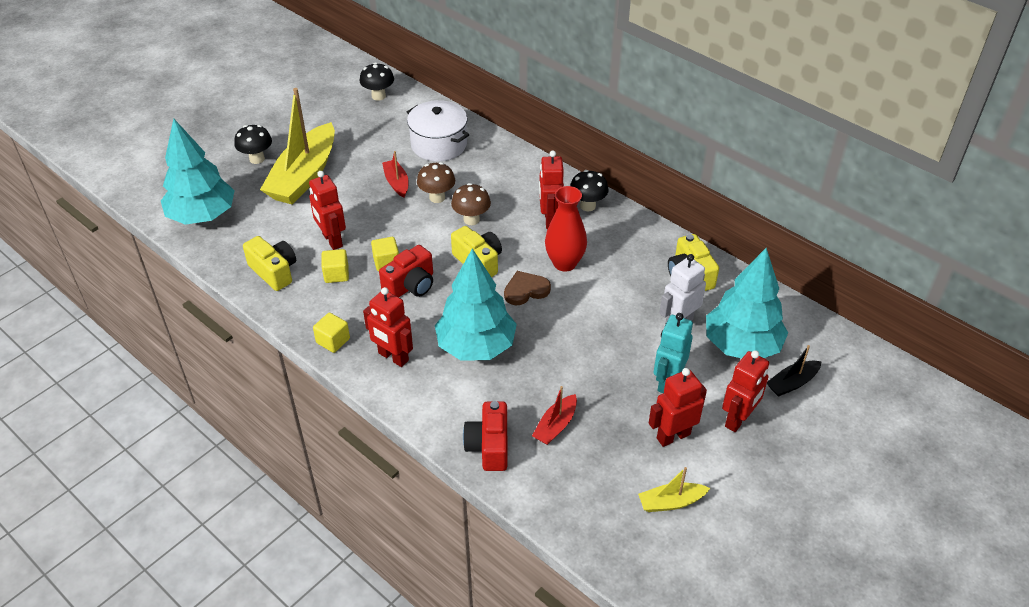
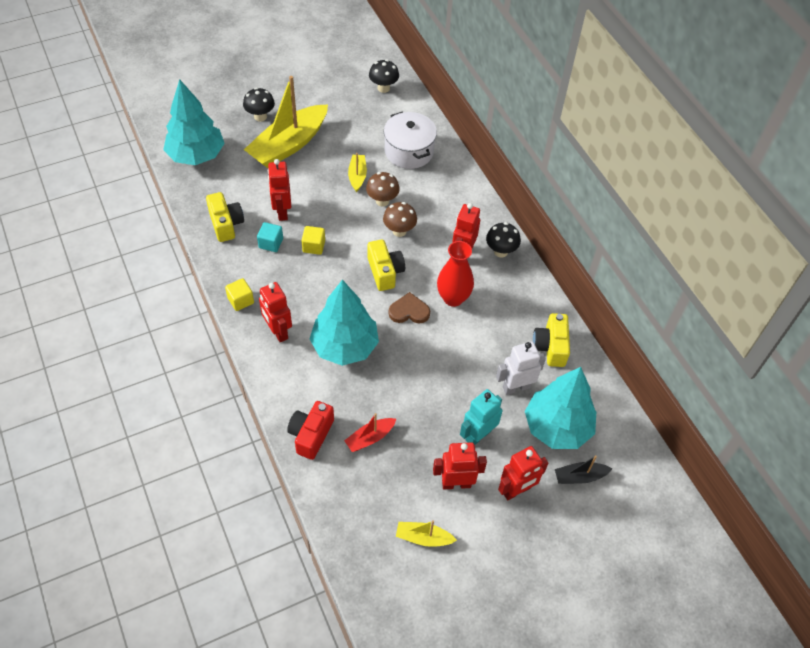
camera: 20 degrees right, 10 degrees up
(336, 274) = (271, 243): yellow cube -> turquoise cube
(396, 183) = (357, 176): red boat -> yellow boat
(411, 285) = (322, 274): red camera -> none

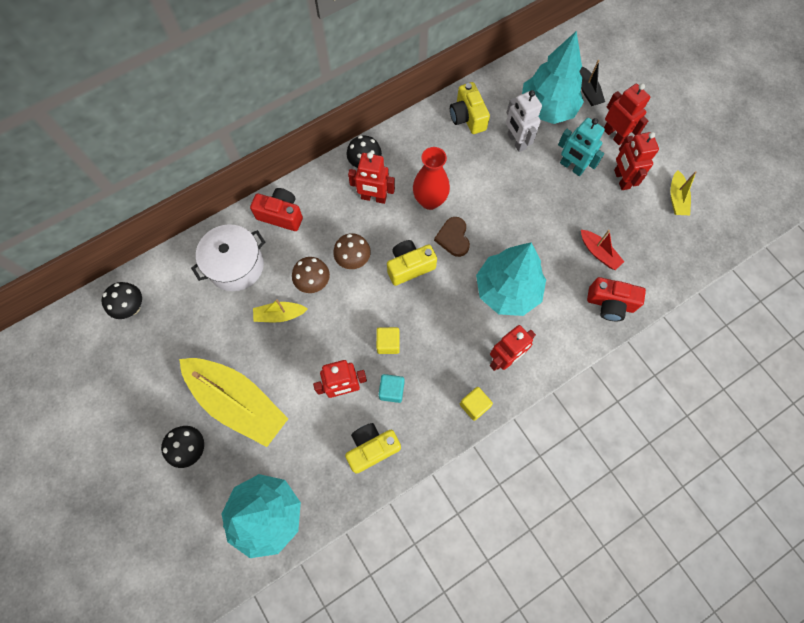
camera: 95 degrees left, 15 degrees up
(453, 184) = (281, 215): none -> red camera
(550, 347) = (467, 117): yellow camera -> yellow camera turned 75 degrees clockwise

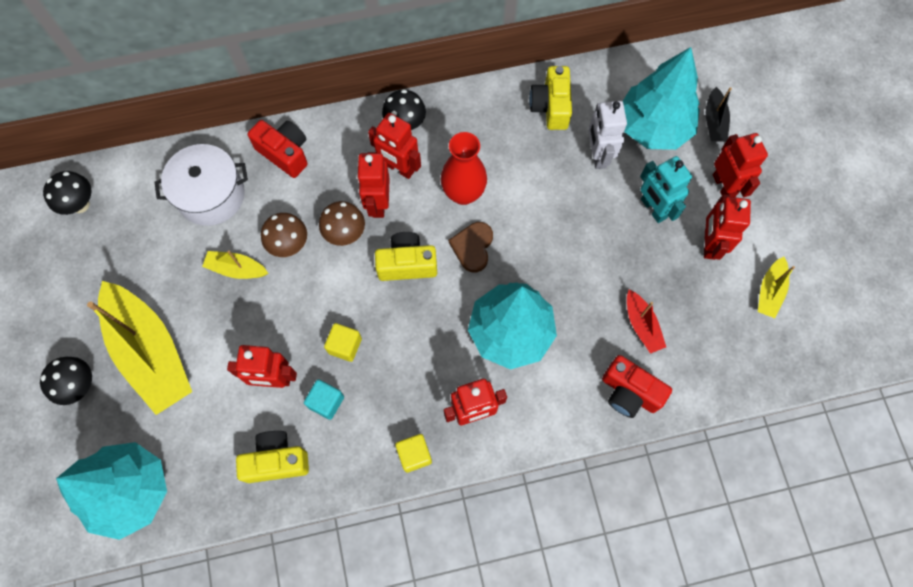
camera: 20 degrees right, 0 degrees up
(369, 229) = (378, 203): none -> red robot

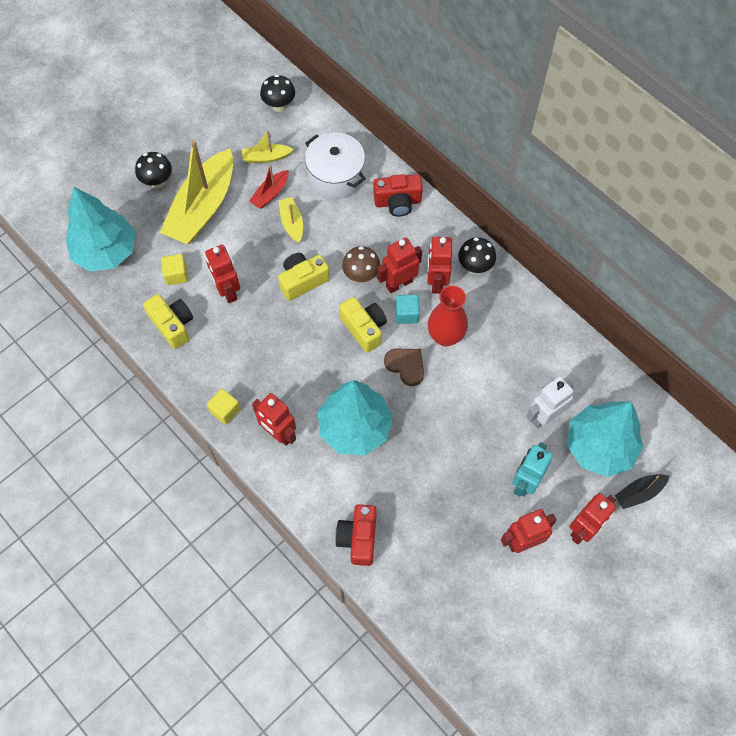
camera: 60 degrees right, 5 degrees down
(284, 153) = (398, 202): red camera -> red camera turned 75 degrees clockwise
(289, 245) = (330, 245): brown mushroom -> none
(326, 402) = (230, 333): turquoise cube -> turquoise cube (407, 314)
(345, 346) = (278, 322): yellow cube -> yellow cube (176, 275)
(472, 247) = (406, 366): brown heart -> brown heart turned 60 degrees clockwise
(551, 107) = (562, 360): yellow camera -> yellow camera (303, 281)
(642, 325) = (419, 521): red boat -> red boat (270, 194)
(769, 291) = (511, 610): yellow boat -> yellow boat (266, 157)

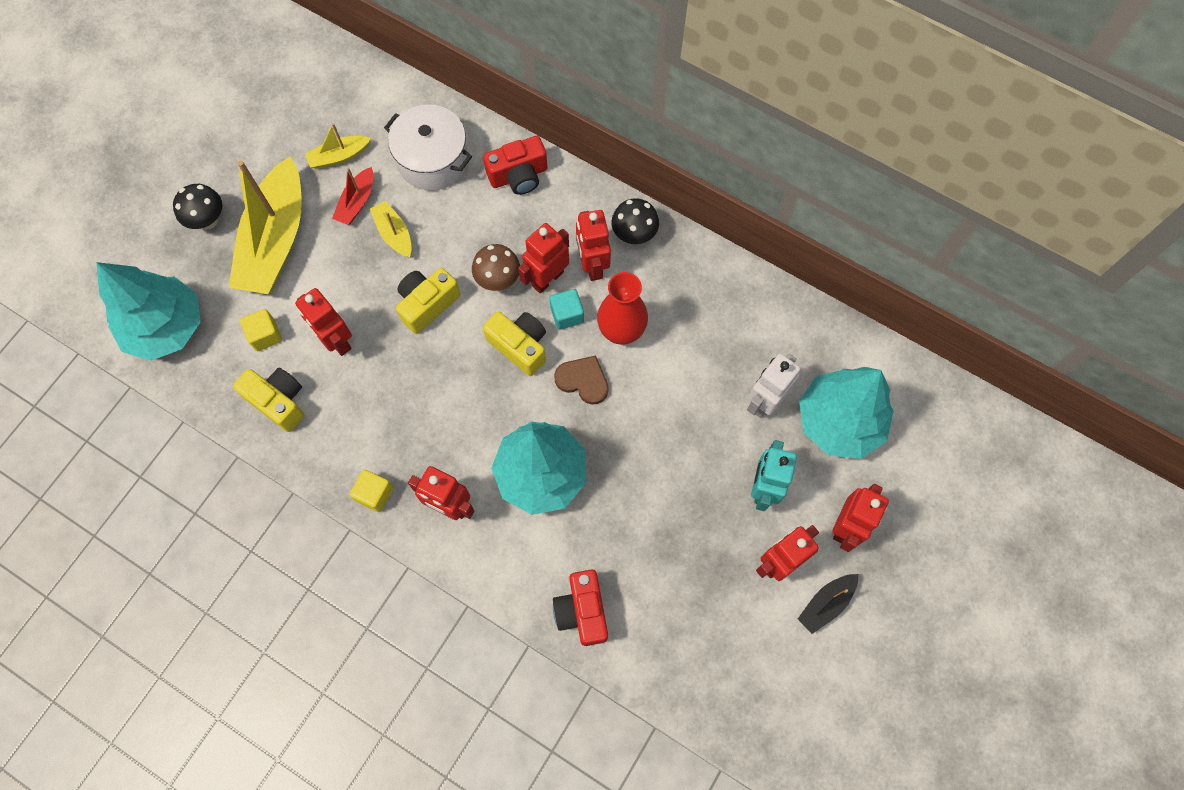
camera: 15 degrees left, 5 degrees up
(279, 106) = (337, 85): black mushroom -> none
(639, 493) = (899, 466): black boat -> black boat (826, 604)

